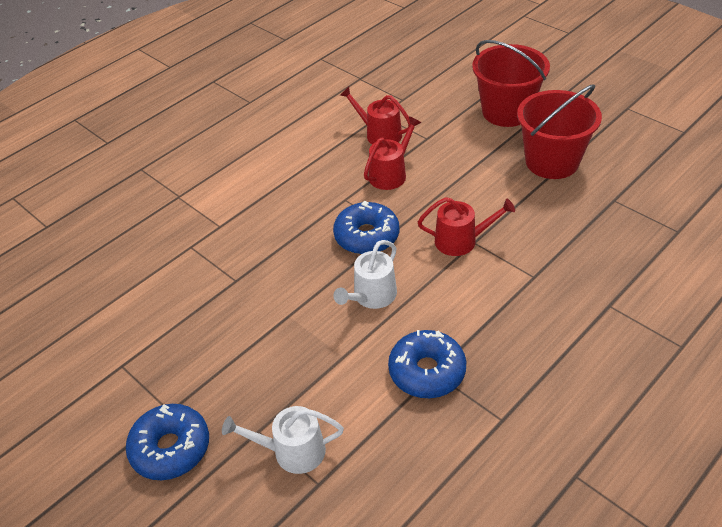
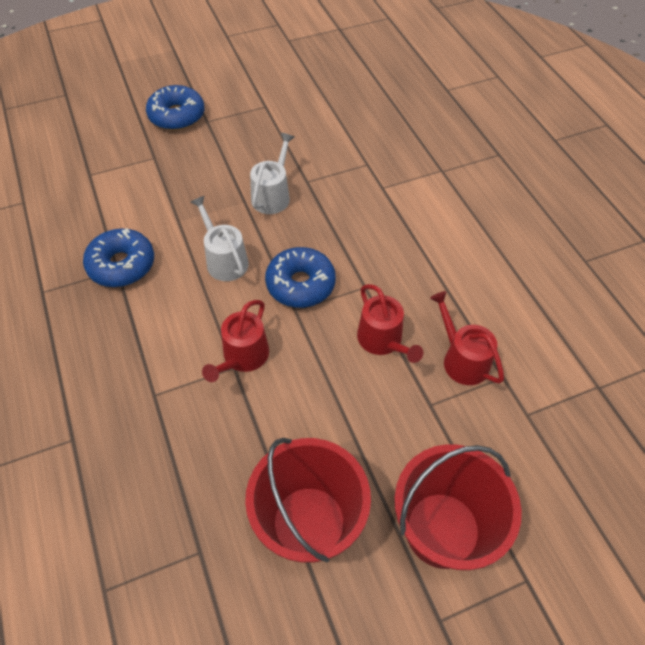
camera: 110 degrees right, 10 degrees up
(292, 451) = (123, 169): white watering can -> white watering can (272, 195)
(379, 134) = (462, 359): red watering can -> red watering can turned 90 degrees counterclockwise

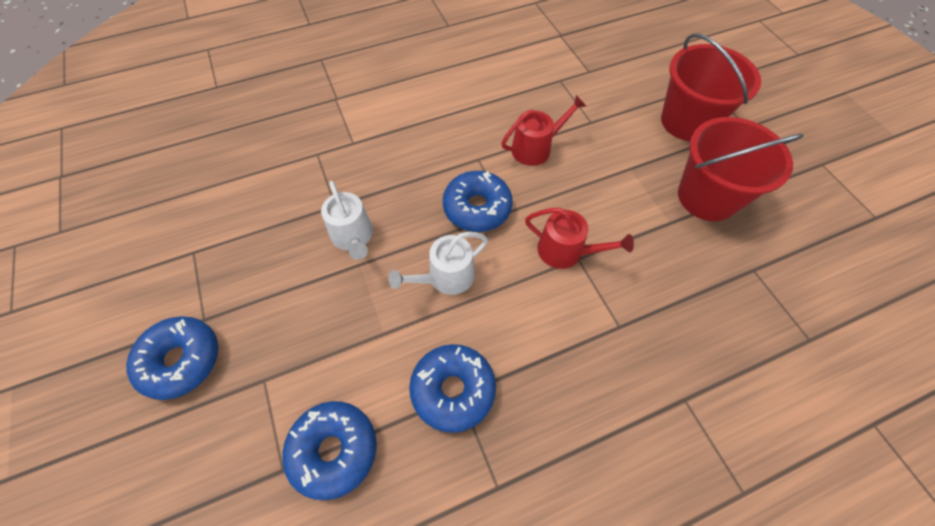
camera: 90 degrees left, 5 degrees up
(95, 198) = (334, 450): none -> blue donut
(272, 195) = (353, 237): white watering can -> white watering can turned 135 degrees counterclockwise
(462, 359) = (548, 101): red watering can -> none

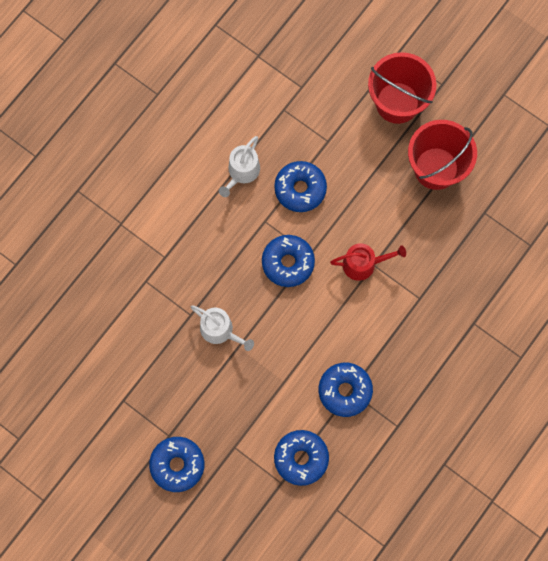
camera: 30 degrees left, 15 degrees up
(446, 277) = (298, 325): white watering can -> white watering can (242, 172)
(535, 148) = (300, 189): red watering can -> blue donut

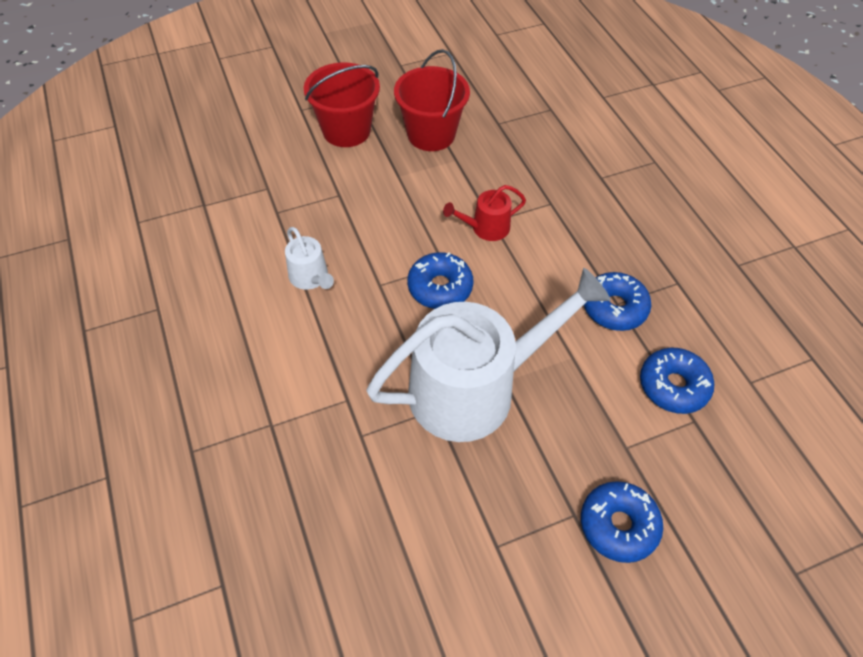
camera: 60 degrees left, 20 degrees down
(220, 330) = (474, 389): white watering can -> white watering can, size x2.35
(300, 189) = (369, 239): blue donut -> none
(363, 264) = (486, 228): red watering can -> red watering can turned 135 degrees counterclockwise

